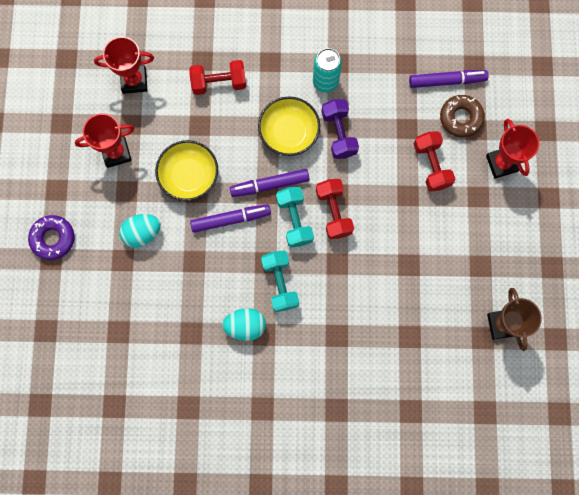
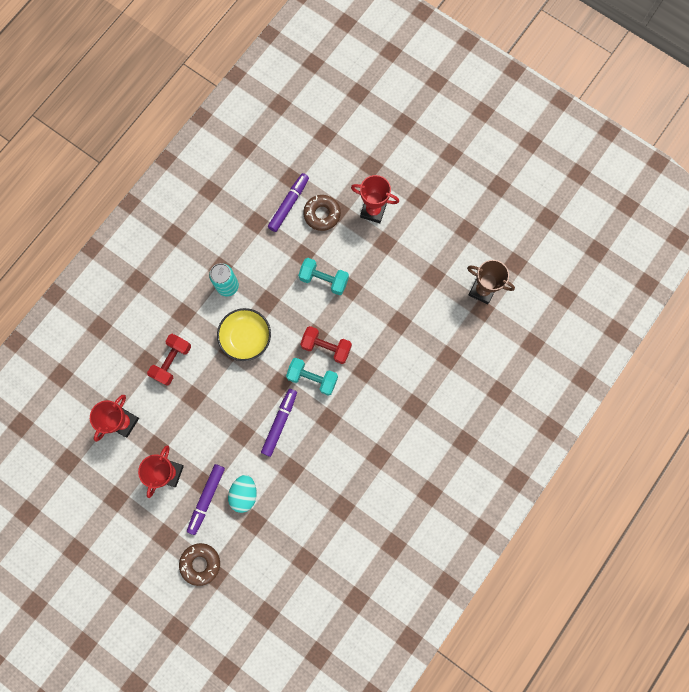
camera: 55 degrees left, 0 degrees up
(53, 238) = (200, 563): purple donut -> brown donut
(189, 176) = (226, 431): yellow bowl -> none
(245, 326) = (363, 465): turquoise egg -> none
(270, 185) = (274, 378): purple marker -> purple marker (206, 499)
(280, 283) = (350, 420): turquoise dumbbell -> turquoise dumbbell (324, 280)
(339, 134) = (272, 304): purple dumbbell -> none
(431, 165) = (341, 258): red dumbbell -> none

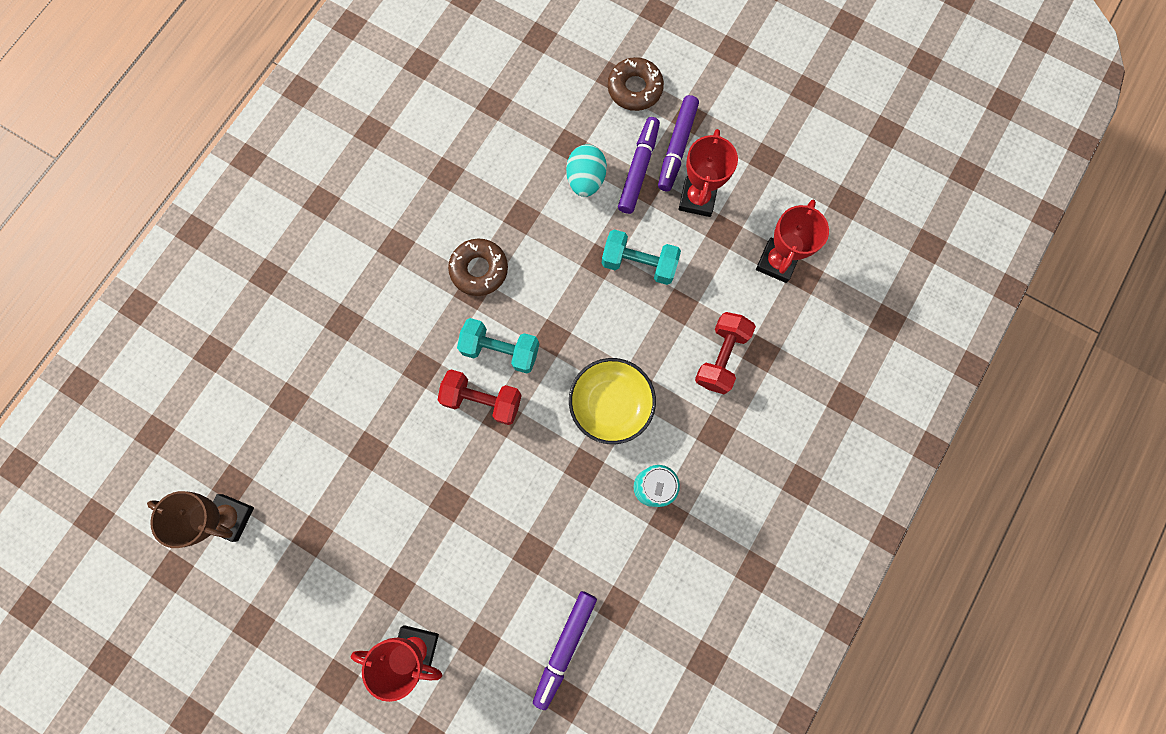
camera: 175 degrees right, 0 degrees up
(280, 423) = (545, 280): purple marker -> purple marker (677, 147)
(322, 214) = (505, 633): brown donut -> brown donut (479, 270)
(324, 280) = (494, 512): turquoise dumbbell -> turquoise dumbbell (639, 263)

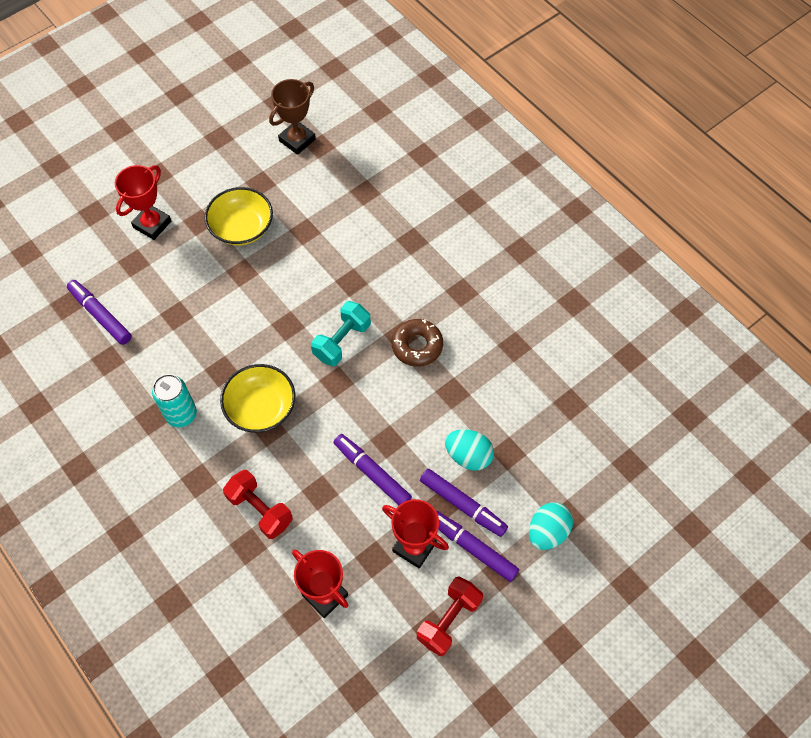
camera: 110 degrees right, 15 degrees down
(386, 530) = (242, 227): none -> yellow bowl
(482, 400) = (307, 316): red dumbbell -> red dumbbell (449, 620)
(635, 89) = (547, 532): brown donut -> turquoise egg
(639, 263) = (372, 473): turquoise dumbbell -> purple marker

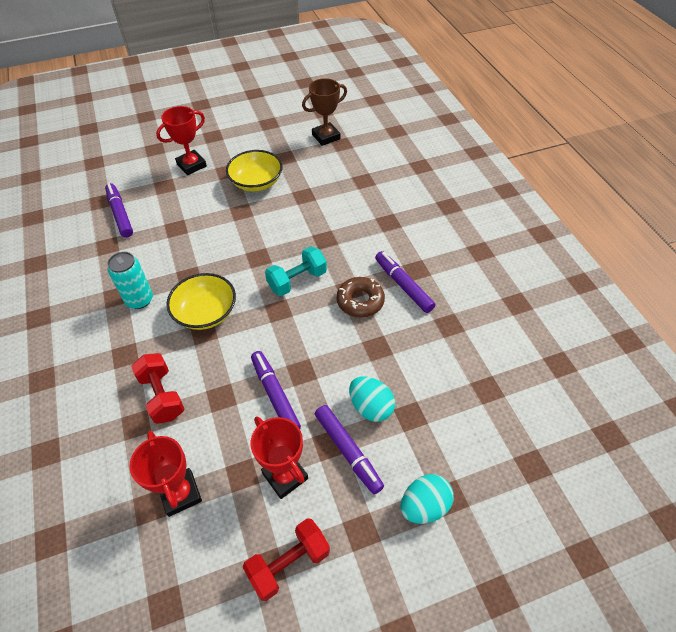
camera: 20 degrees right, 10 degrees down
(473, 548) = (342, 496): purple marker -> purple marker (403, 285)

